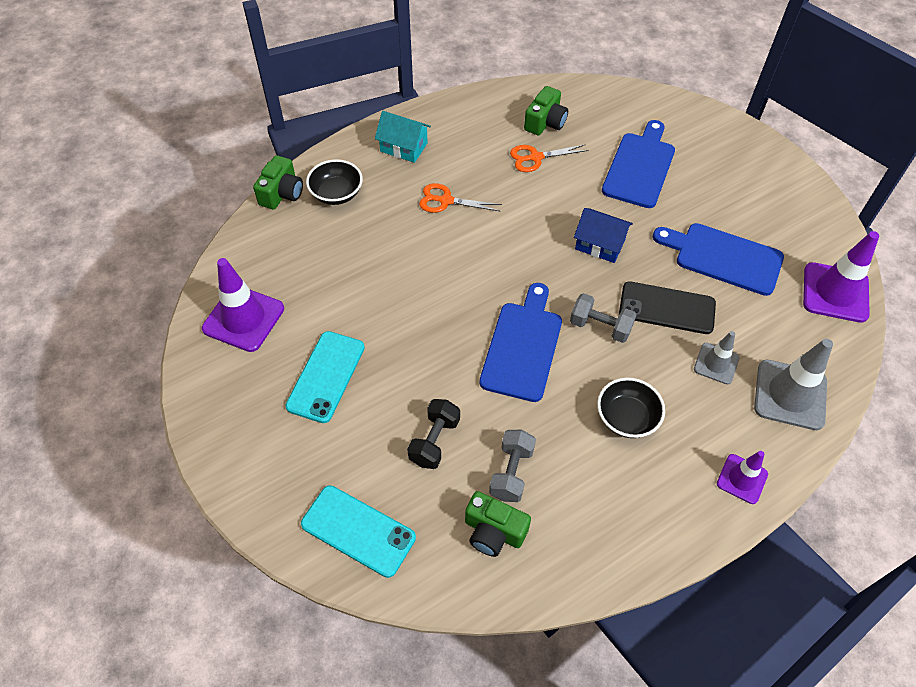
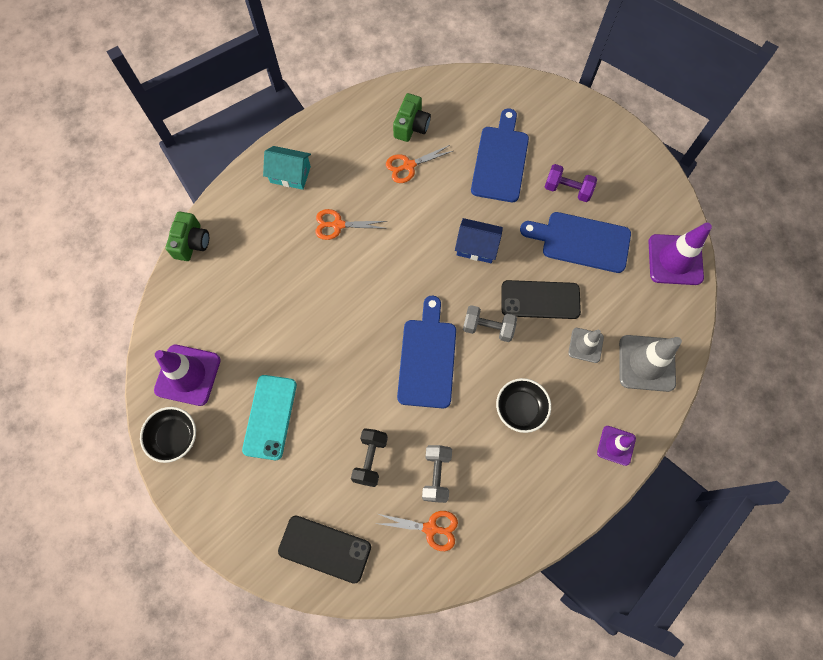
camera: 10 degrees left, 15 degrees up
(336, 194) = (240, 234): black bowl -> black bowl (175, 437)
(358, 531) = (324, 549): turquoise phone -> black phone
(493, 532) = (430, 528): green camera -> orange scissors
(713, 205) = (567, 189): none -> purple dumbbell

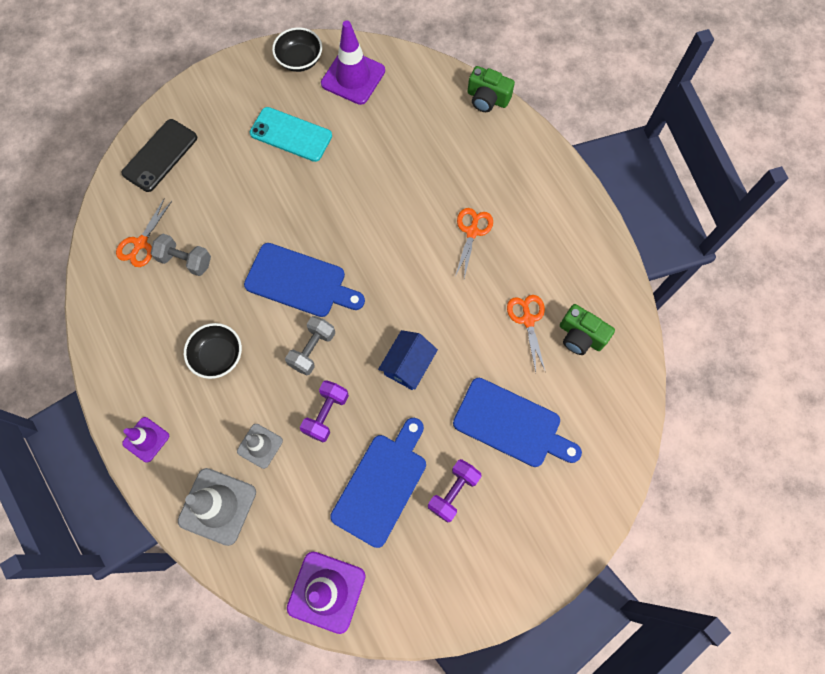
camera: 105 degrees right, 0 degrees up
(290, 174) = (544, 198): turquoise house -> none
(370, 459) = (222, 208): black dumbbell -> none
(540, 299) = (326, 414): black phone -> purple dumbbell

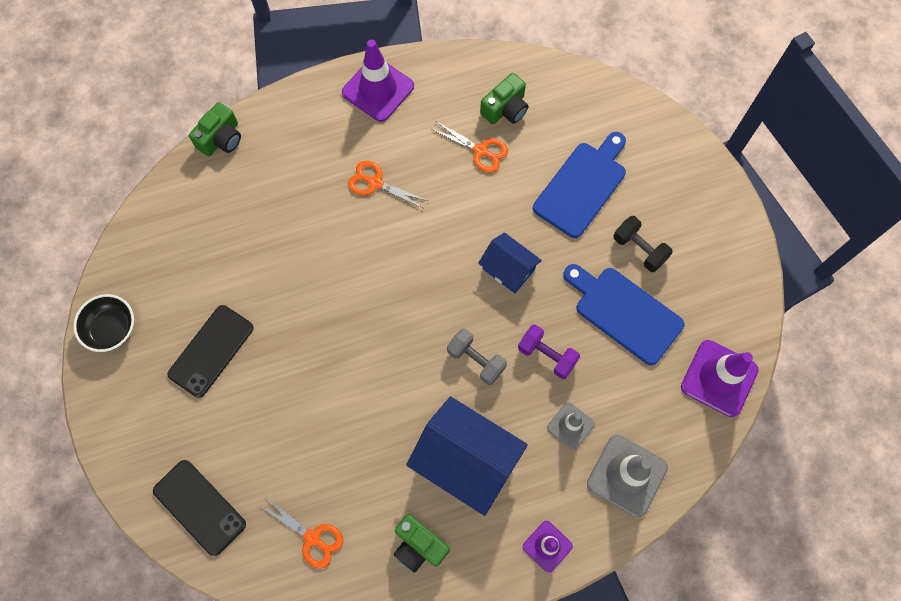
camera: 80 degrees left, 0 degrees up
(140, 329) = (419, 545): none -> green camera
(185, 260) = (345, 487): grey dumbbell -> none
(218, 356) = (466, 460): black bowl -> blue house
(291, 134) = (211, 351): turquoise phone -> black phone
(300, 281) = (396, 363): blue cutting board -> none
(353, 77) = (153, 272): purple traffic cone -> purple traffic cone (378, 89)
(453, 492) = (639, 249): purple dumbbell -> black dumbbell
(528, 320) = (480, 151): orange scissors -> orange scissors turned 150 degrees counterclockwise

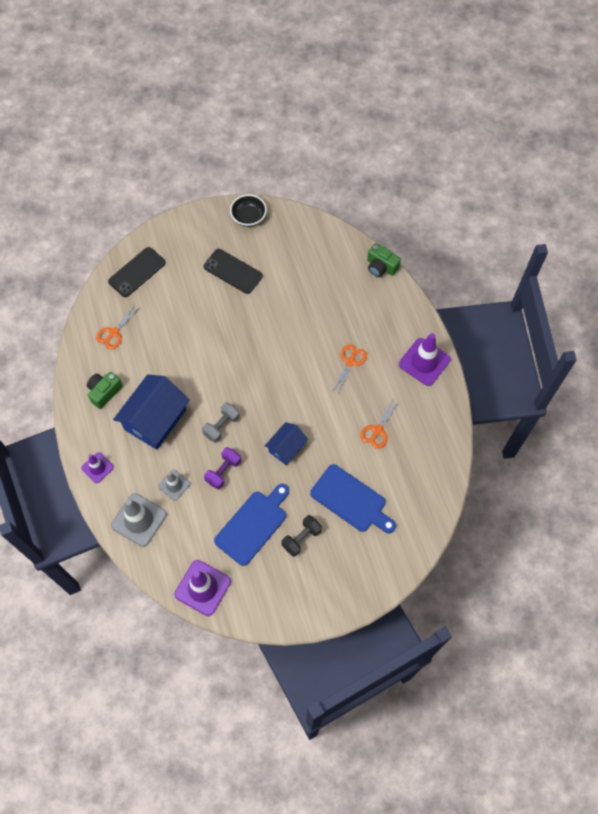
camera: 90 degrees right, 5 degrees down
(505, 109) = (413, 448): green camera -> none

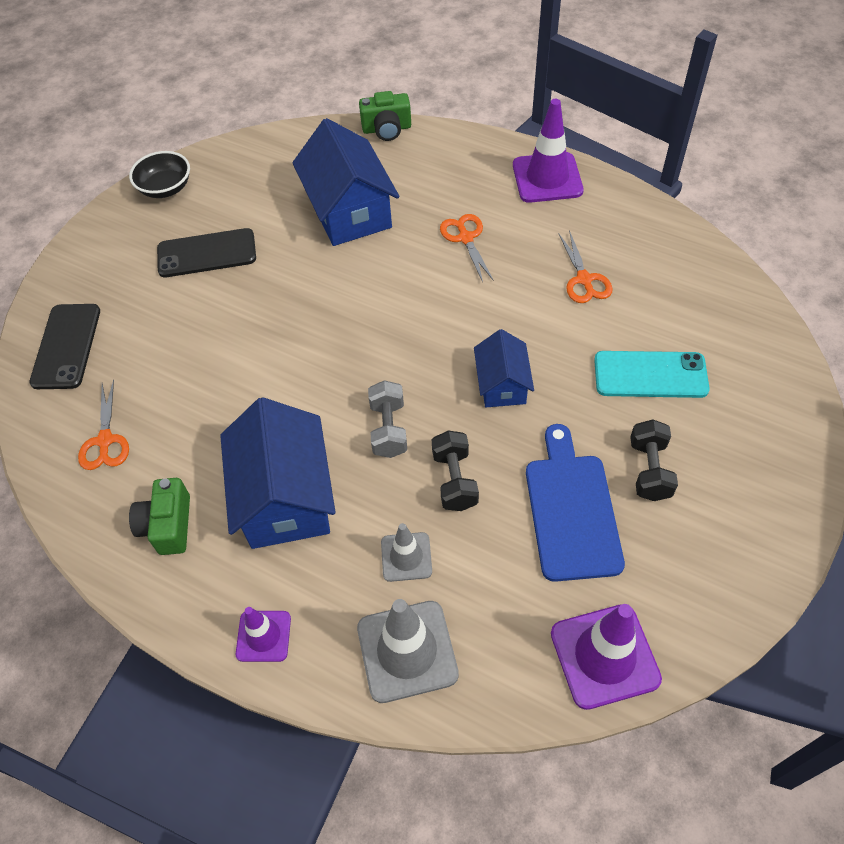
camera: 40 degrees left, 10 degrees down
(223, 471) = (454, 480): purple dumbbell -> black dumbbell
(315, 301) = (349, 211): none -> blue house
(351, 500) = (650, 375): blue cutting board -> turquoise phone

